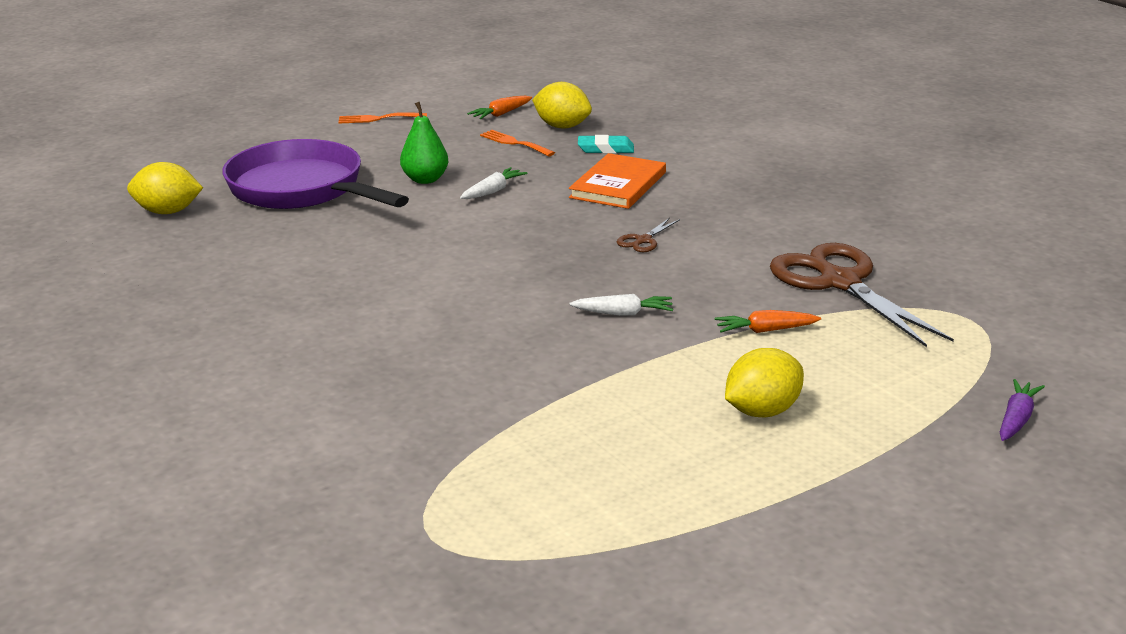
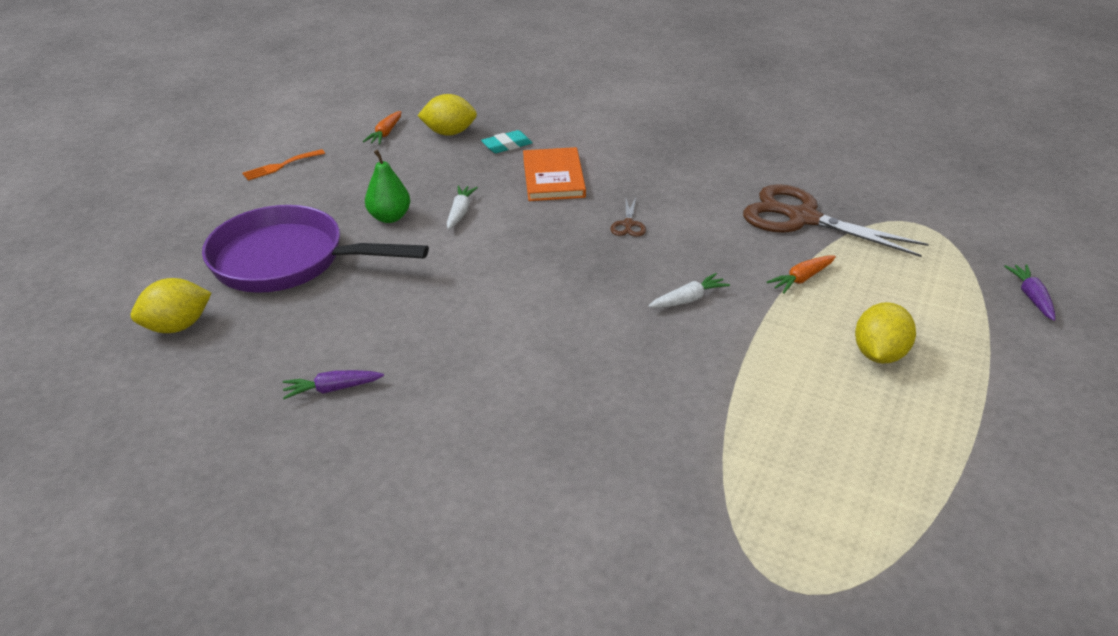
camera: 30 degrees left, 10 degrees up
(233, 286) = (332, 389): none -> purple carrot
(514, 143) = (427, 159): orange fork -> none

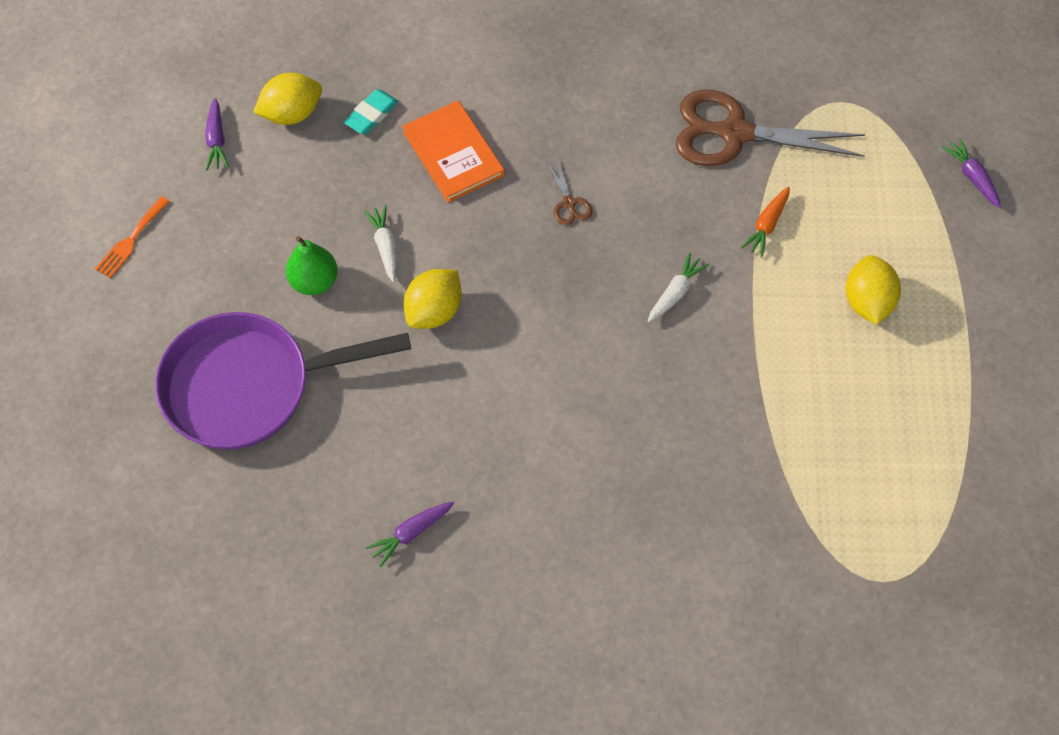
camera: 25 degrees left, 25 degrees up
(177, 326) = (202, 518): yellow lemon -> yellow lemon (434, 311)
(385, 133) = (216, 140): orange carrot -> purple carrot

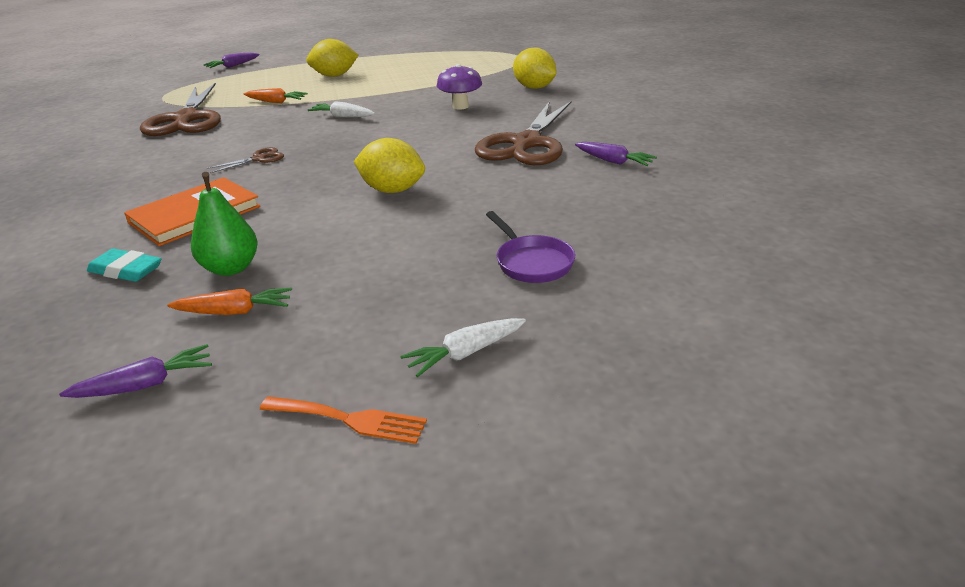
camera: 105 degrees left, 30 degrees down
(248, 386) = (532, 262): purple pan -> purple pan, size x0.44
(276, 184) = (235, 312): none -> orange carrot
(292, 114) = (108, 328): yellow lemon -> yellow lemon (534, 87)
(314, 281) = (378, 254): green pear -> green pear (231, 268)
(385, 246) = (321, 226): white carrot -> white carrot (465, 353)
(499, 465) = (526, 144): none -> brown scissors
(660, 430) = (460, 106): none -> purple mushroom

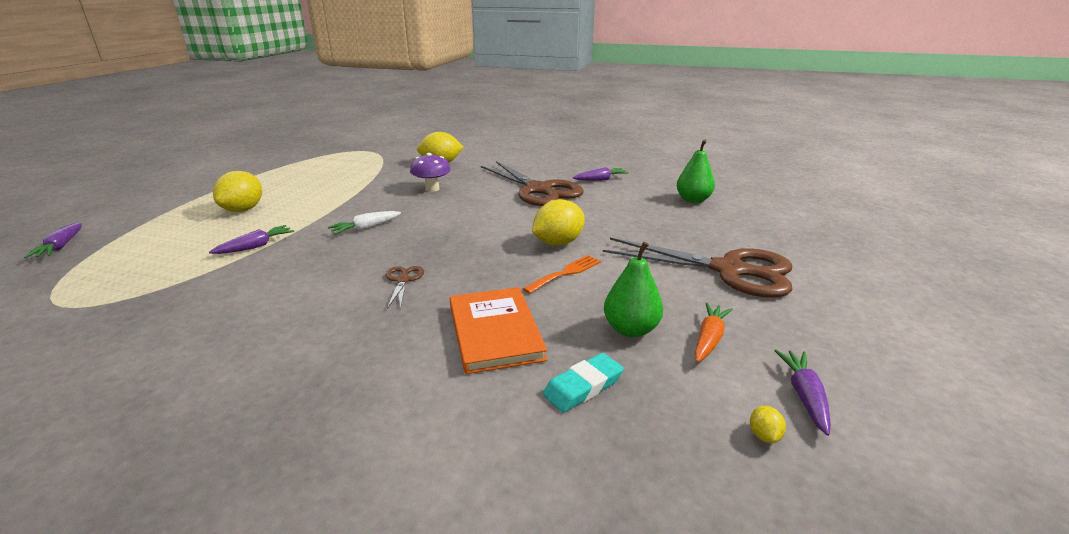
camera: 60 degrees left, 5 degrees down
(73, 369) = (764, 435): none -> yellow lemon
(186, 119) = (195, 300): brown scissors -> brown scissors (729, 270)
(276, 102) = (256, 246): orange carrot -> purple carrot
(350, 420) = (870, 320): orange fork -> orange fork (566, 273)
(465, 353) = (808, 272): white carrot -> none
(532, 262) = (713, 231): purple pan -> none
(629, 228) = (693, 200): none -> green pear

